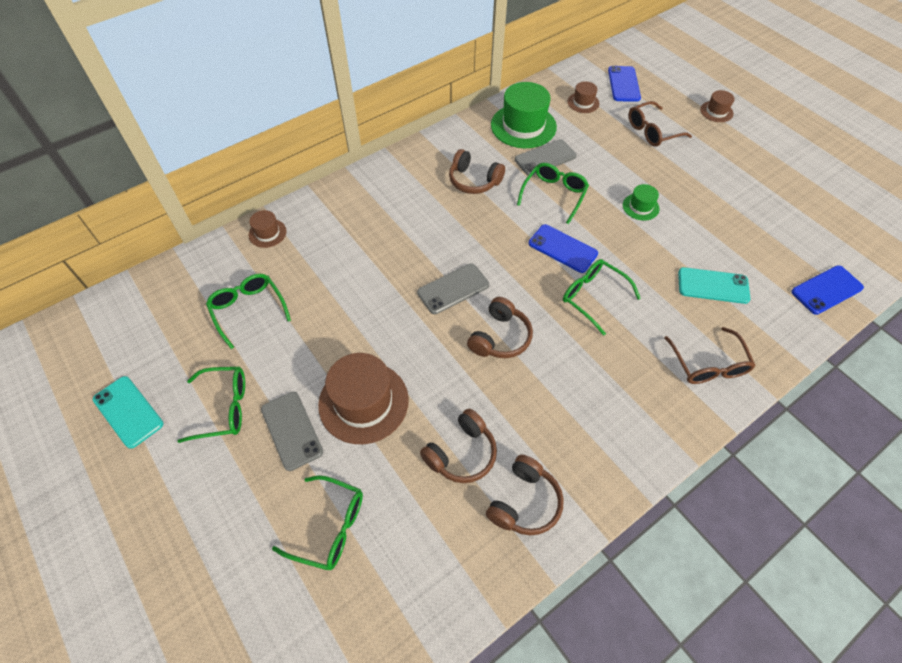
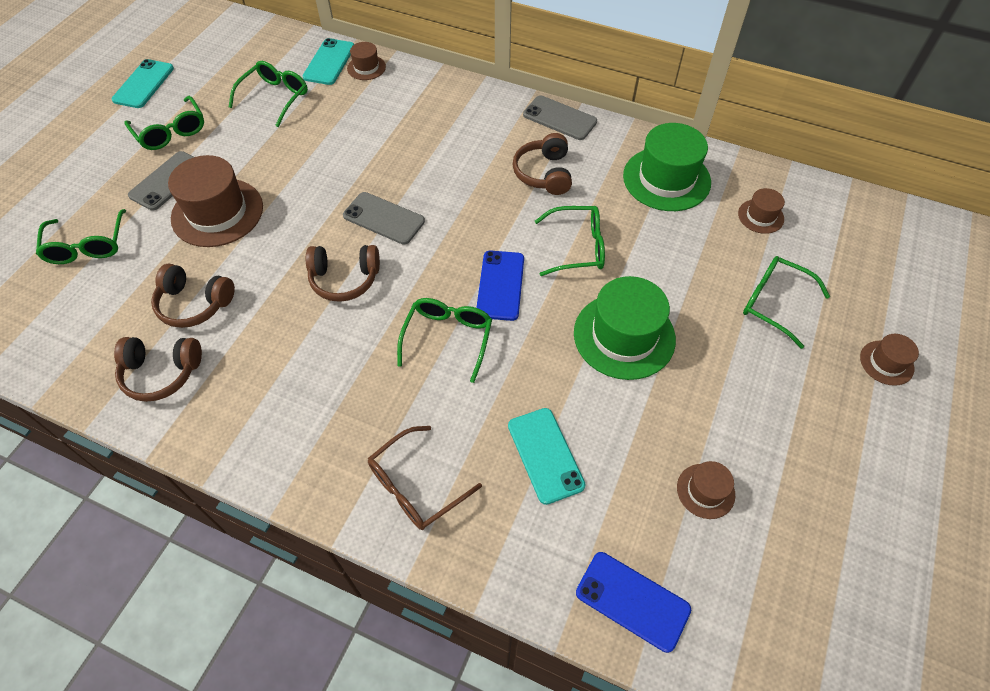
camera: 60 degrees right, 0 degrees up
(236, 255) = (329, 62): none -> turquoise phone
(545, 158) = (630, 217): grey phone -> grey phone (559, 118)
(623, 84) = (838, 243): blue phone -> none
(640, 207) = (624, 336): green hat -> green hat, size x2.00
(652, 131) = (774, 303): brown glasses -> green glasses
(768, 224) = (705, 491): none -> brown hat

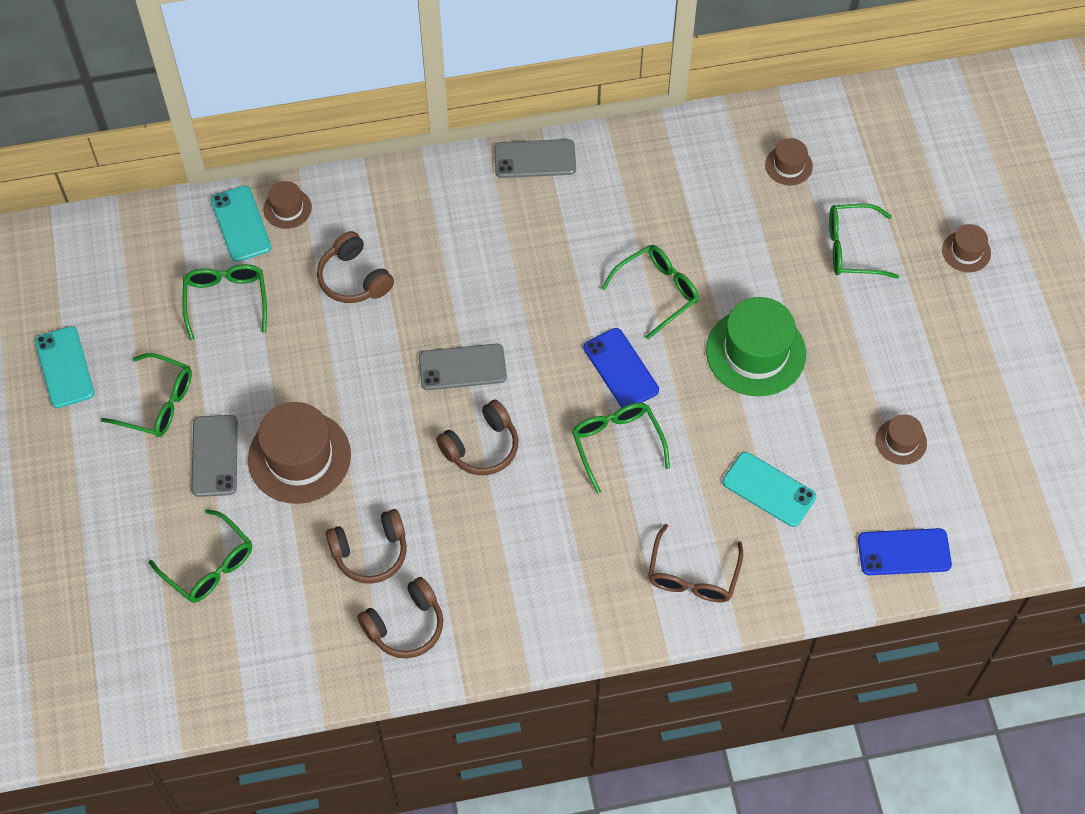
camera: 35 degrees left, 5 degrees up
(544, 173) = (569, 231): brown headphones -> brown headphones (354, 278)
(666, 179) = (682, 172): green hat -> none

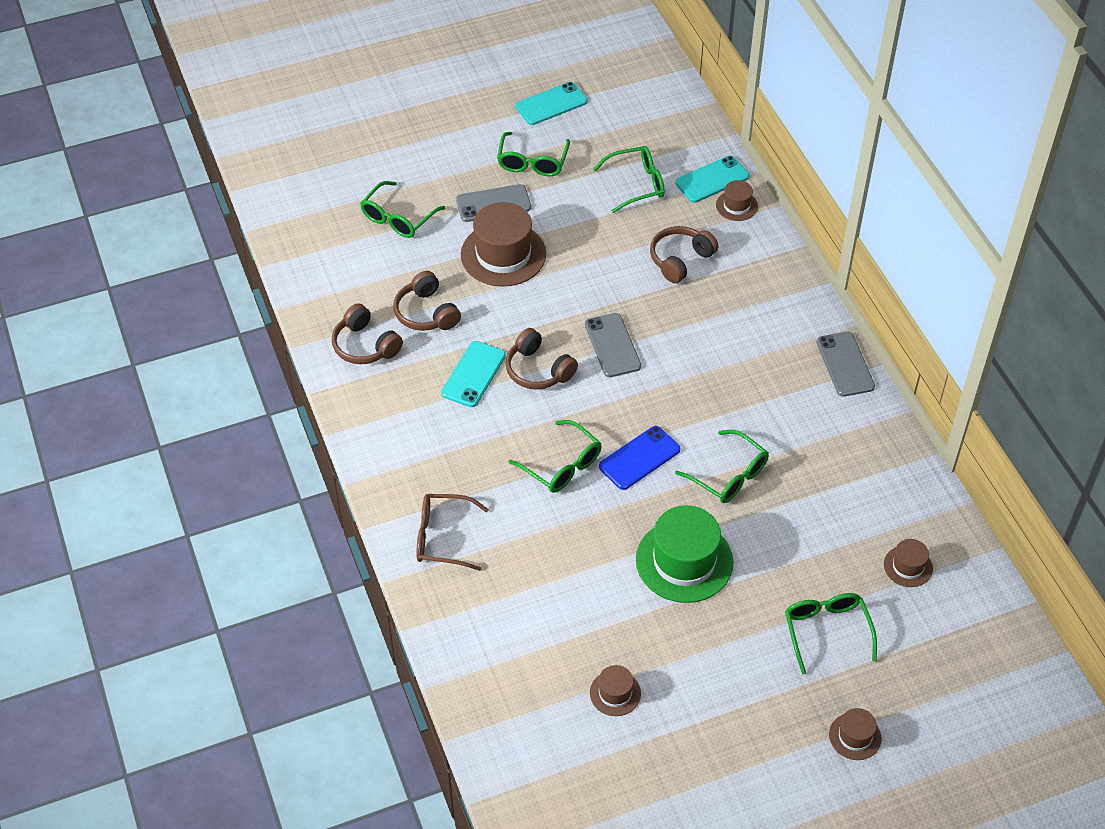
camera: 80 degrees right, 10 degrees down
(617, 444) = (561, 465): green glasses -> green glasses turned 75 degrees clockwise
(769, 489) = (540, 587): turquoise phone -> turquoise phone (473, 374)
(904, 552) = (495, 705): blue phone -> none

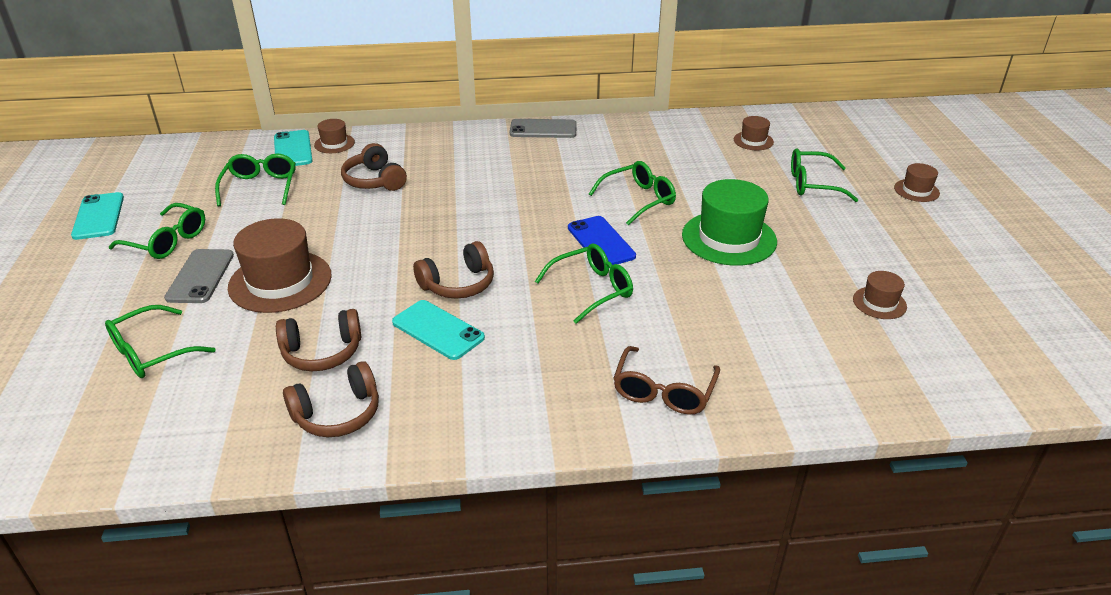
camera: 75 degrees left, 15 degrees down
(398, 218) = (152, 352): green glasses -> green glasses turned 90 degrees clockwise
(612, 345) = (454, 234): grey phone -> none

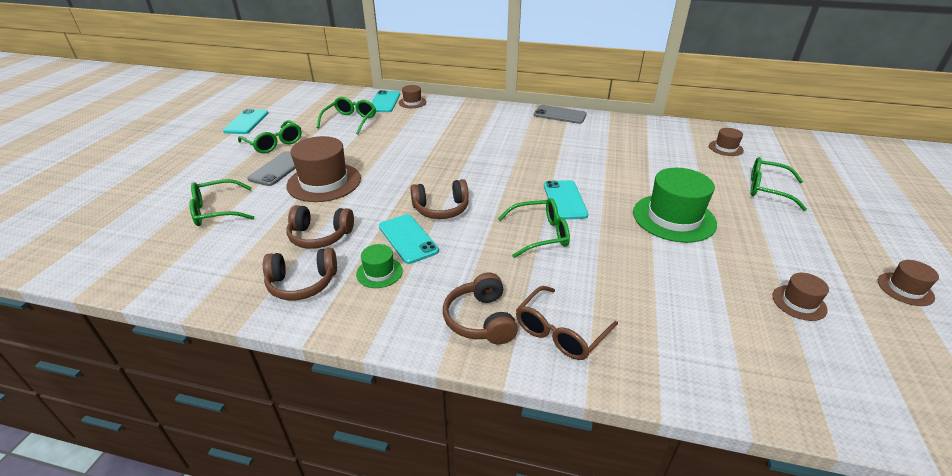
camera: 20 degrees right, 0 degrees up
(374, 180) = (424, 129): brown headphones -> brown headphones (481, 319)
(426, 378) = (379, 272): none -> green hat
(601, 242) = (564, 200): blue phone -> turquoise phone
(638, 200) = (609, 175): green glasses -> none
(916, 190) = (868, 212): brown hat -> brown hat (905, 289)

